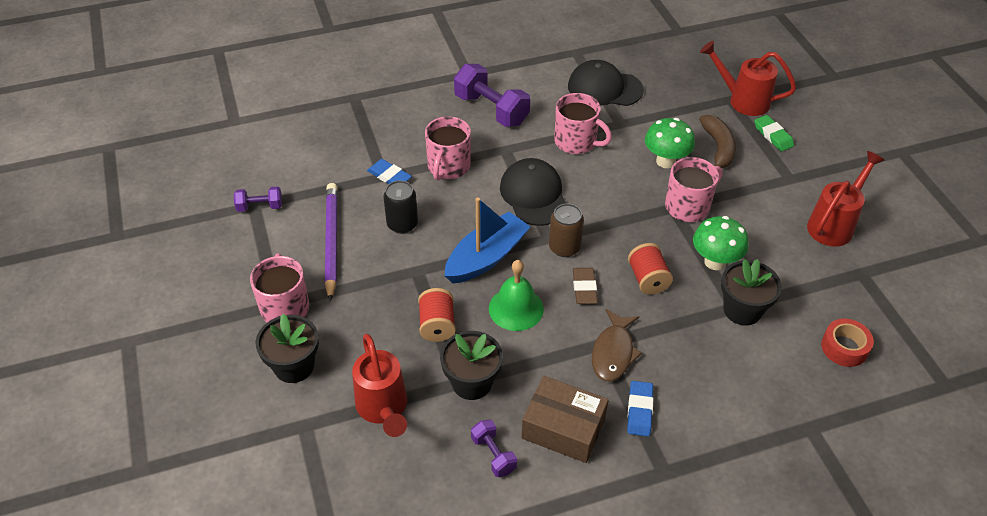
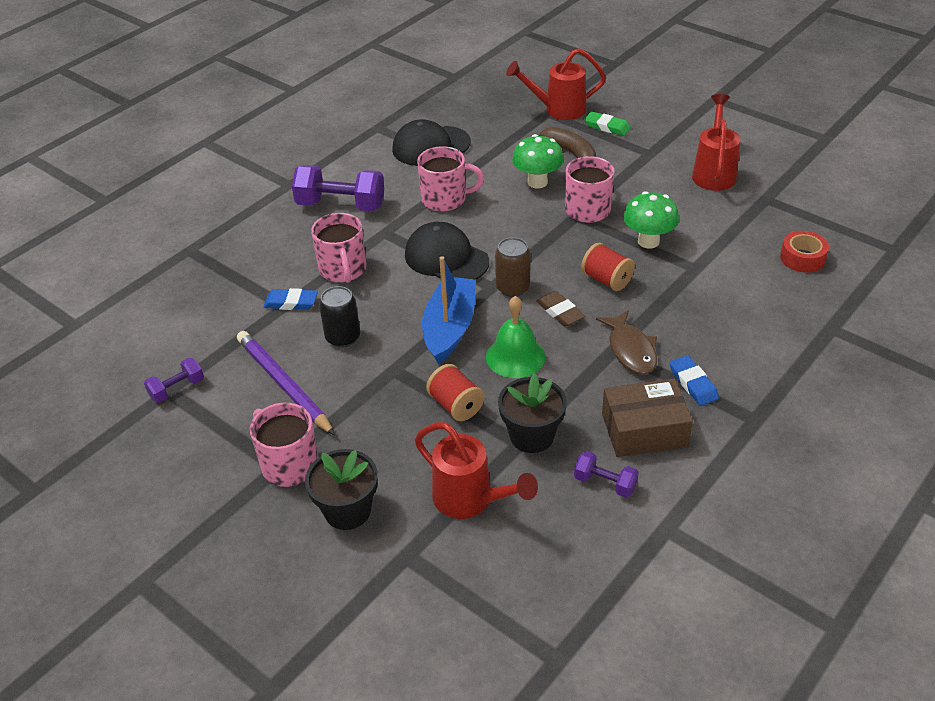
camera: 30 degrees left, 5 degrees down
(742, 310) = (703, 267): black flower pot -> none

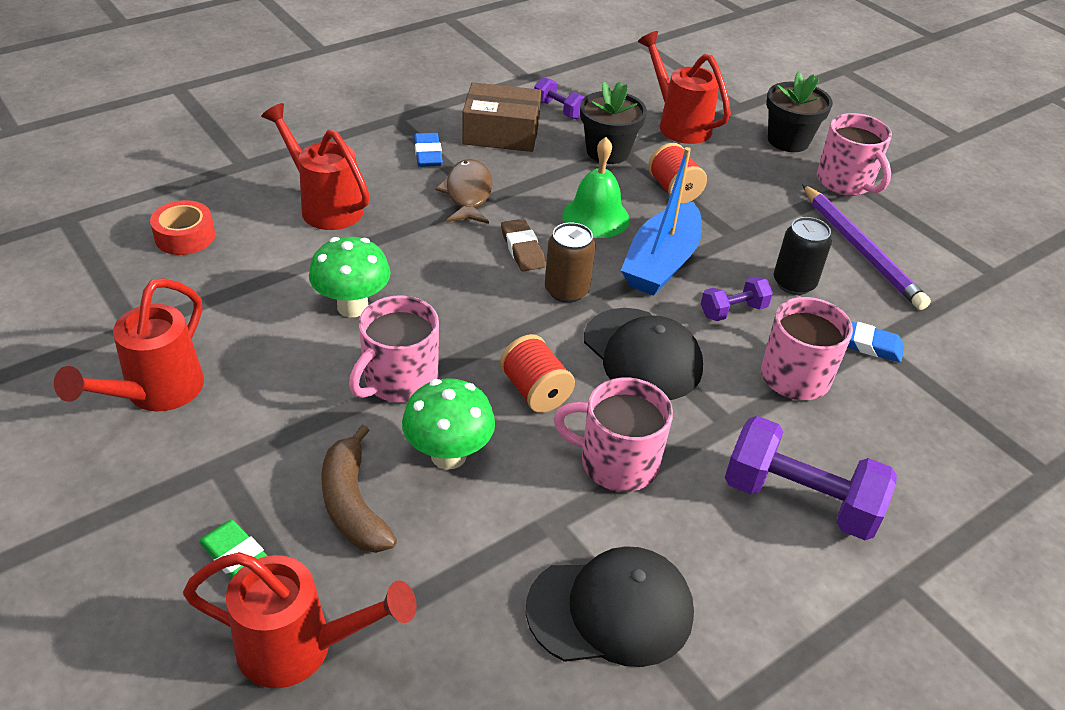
camera: 170 degrees left, 0 degrees up
(177, 389) = (986, 274): purple dumbbell -> purple dumbbell (733, 311)
(606, 280) = (443, 271): red spool -> red spool (535, 391)
(732, 308) = (325, 206): none -> red watering can

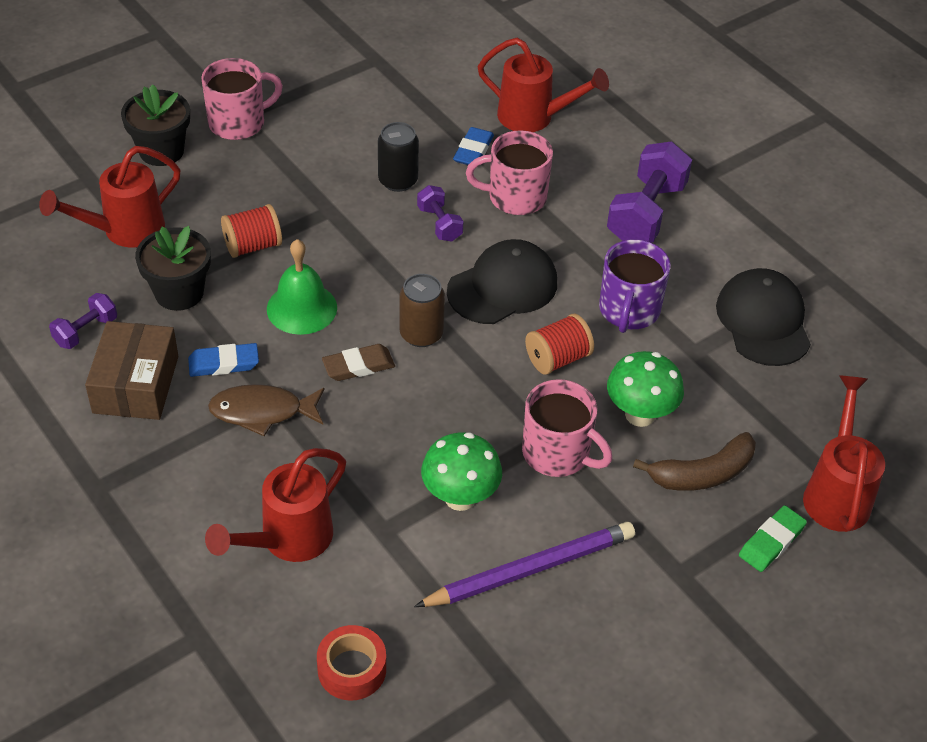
camera: 90 degrees left, 5 degrees up
(155, 393) = (602, 641): red watering can -> red watering can (534, 118)
(428, 154) = (179, 451): blue eraser -> blue eraser (224, 363)
(617, 462) = (628, 310): pink mug -> purple mug
(661, 263) = (374, 265): blue boat -> none
(861, 250) = (347, 131): purple pencil -> purple pencil (530, 569)

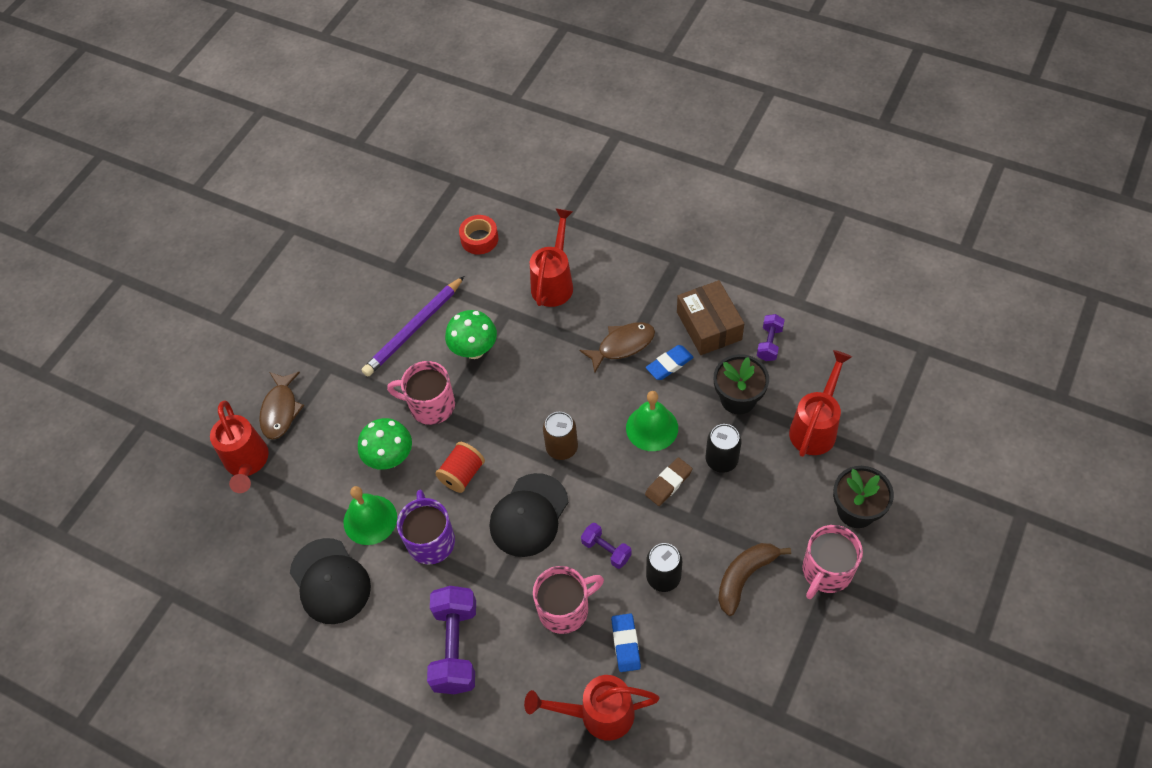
camera: 160 degrees right, 10 degrees up
(253, 246) = (721, 460): red spool -> black can
(358, 366) = (586, 404): brown eraser -> brown eraser (668, 483)
(693, 360) = (370, 519): none -> green bell
(702, 474) = (335, 435): brown banana -> brown banana (744, 577)
(771, 542) = (280, 410): green eraser -> brown fish

